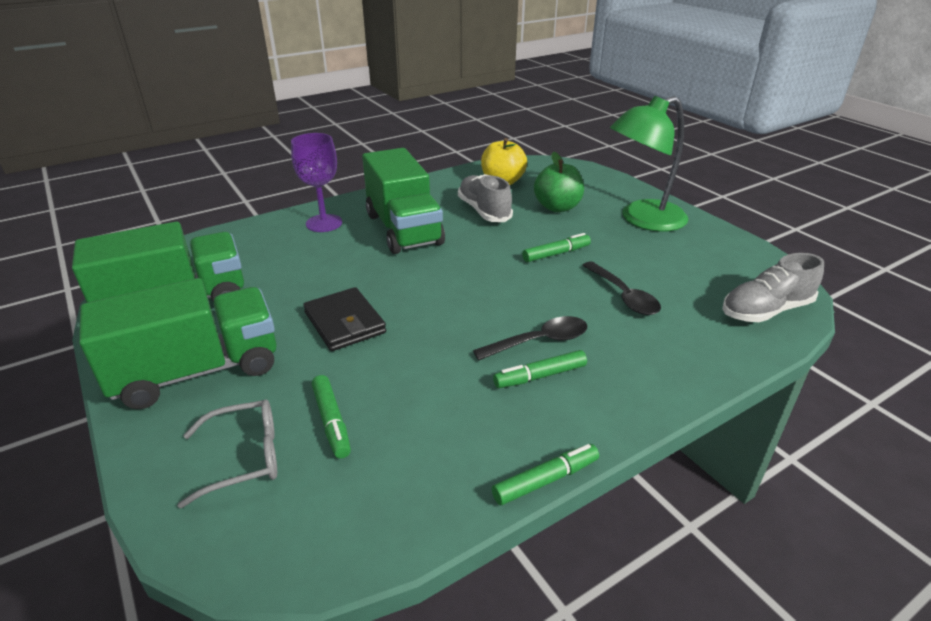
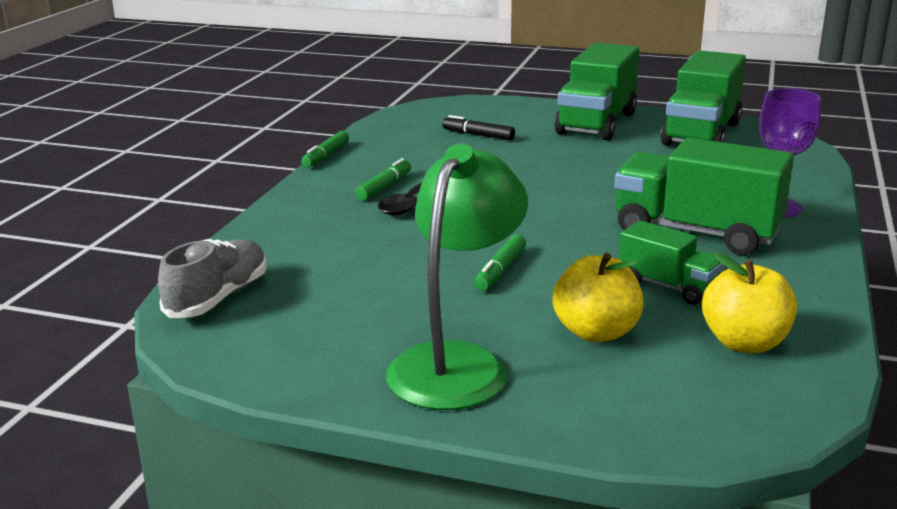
camera: 140 degrees right, 10 degrees down
(244, 457) = (494, 116): grey glasses -> none
(331, 421) = (478, 135): green marker -> black marker
(344, 323) = (570, 164): black wallet -> none
(484, 211) = (668, 286): grey shoe -> green truck
(557, 207) = (596, 332): green apple -> yellow apple
(623, 296) = (379, 258): black spoon -> none

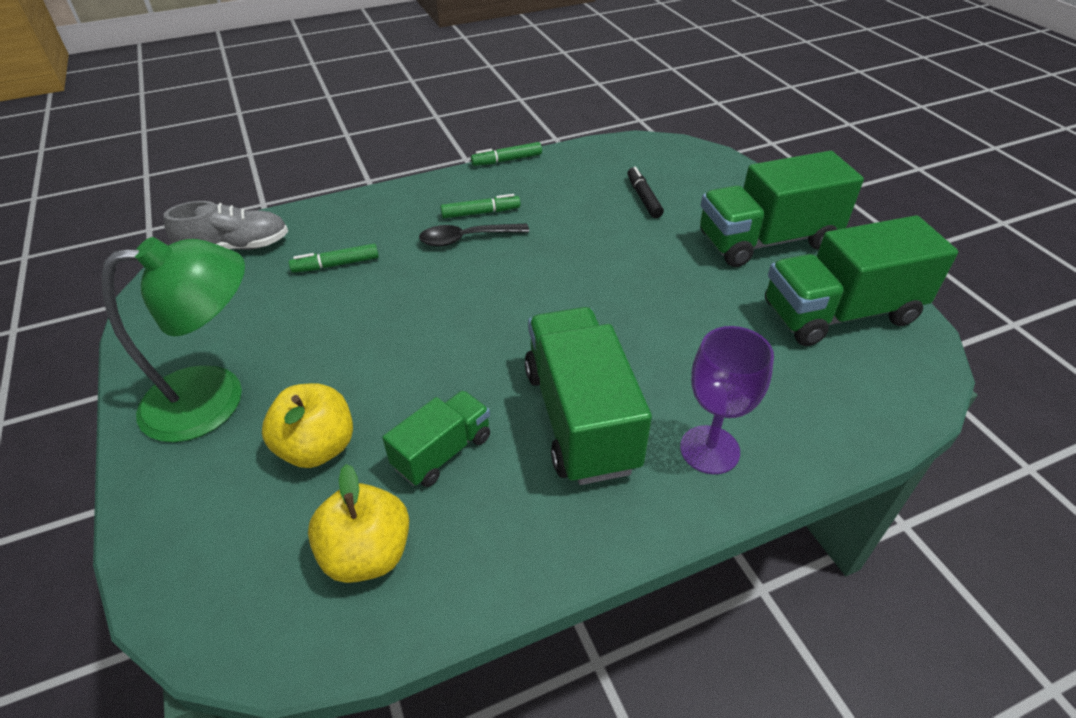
camera: 50 degrees right, 20 degrees up
(500, 270) = (386, 343): green marker -> green marker (336, 264)
(668, 286) = (442, 452): green truck -> green truck turned 135 degrees counterclockwise

